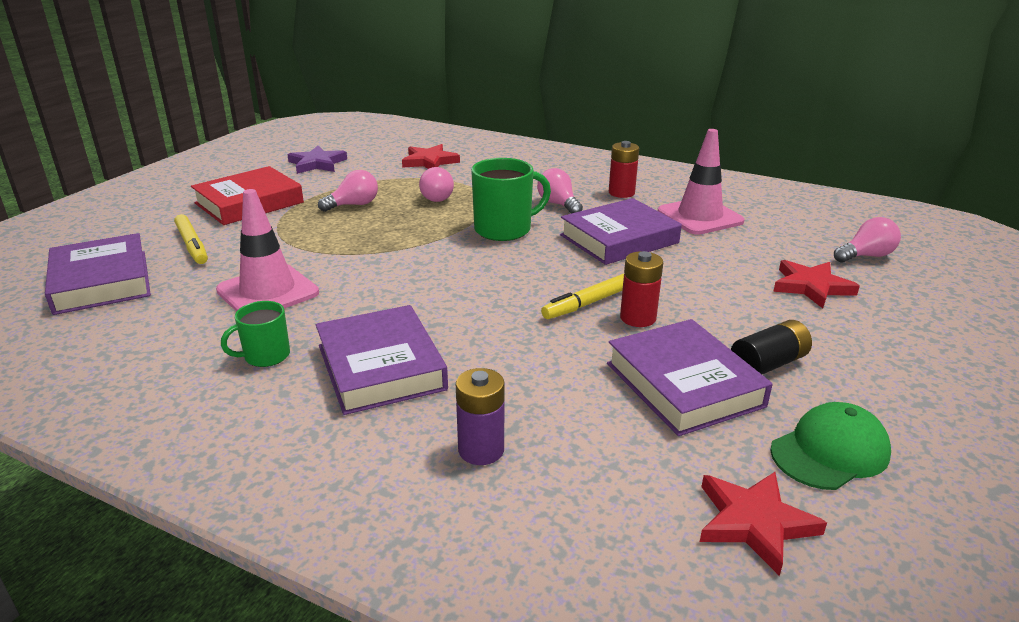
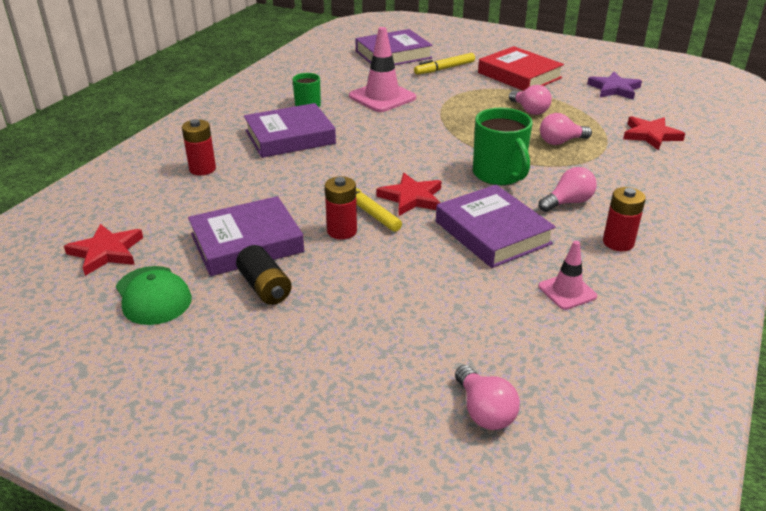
camera: 90 degrees right, 5 degrees up
(481, 450) = (202, 169): purple battery -> red battery
(700, 217) = (567, 291): pink traffic cone -> pink traffic cone, size x0.57
(811, 286) = (400, 343): red star -> red star (412, 198)

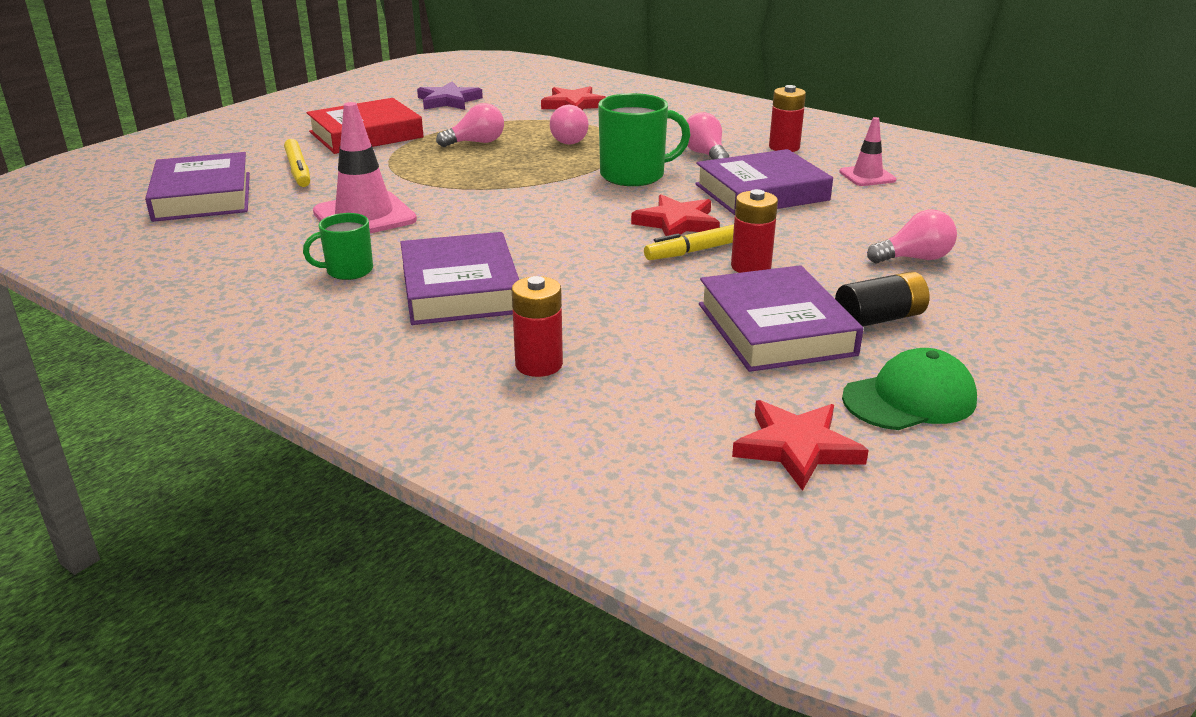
camera: 80 degrees left, 5 degrees down
(484, 411) = (1051, 227): pink light bulb -> pink light bulb (914, 258)

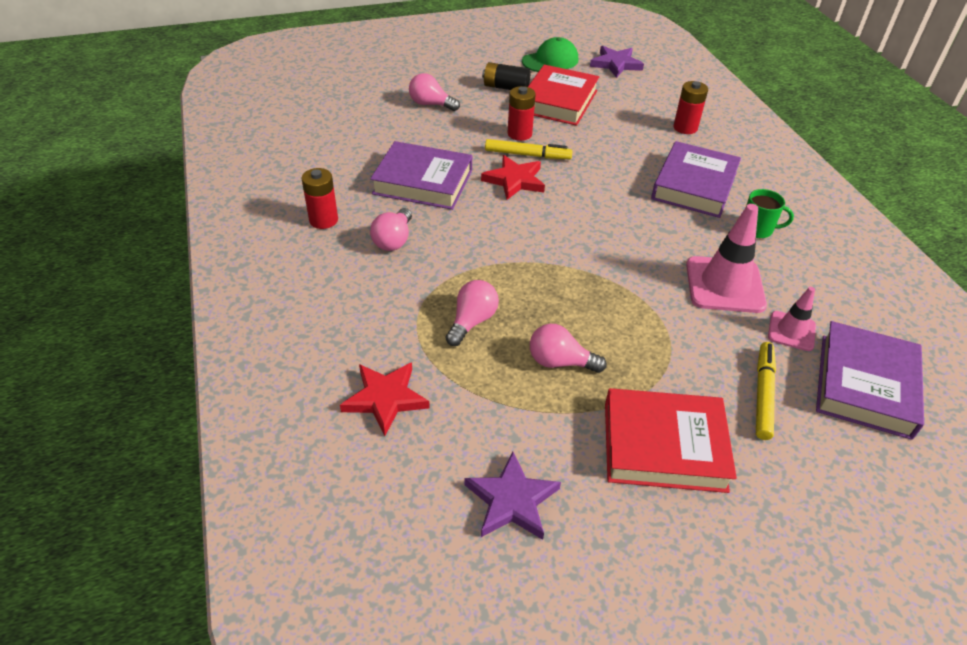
camera: 145 degrees left, 15 degrees up
(634, 175) = (480, 240): green mug -> none
(775, 329) = (559, 101): purple book -> red book
(797, 447) = (616, 64): red star -> purple star
(867, 176) = (332, 165): pink traffic cone -> pink traffic cone (791, 331)
(910, 399) = (550, 60): green cap -> green cap turned 135 degrees clockwise

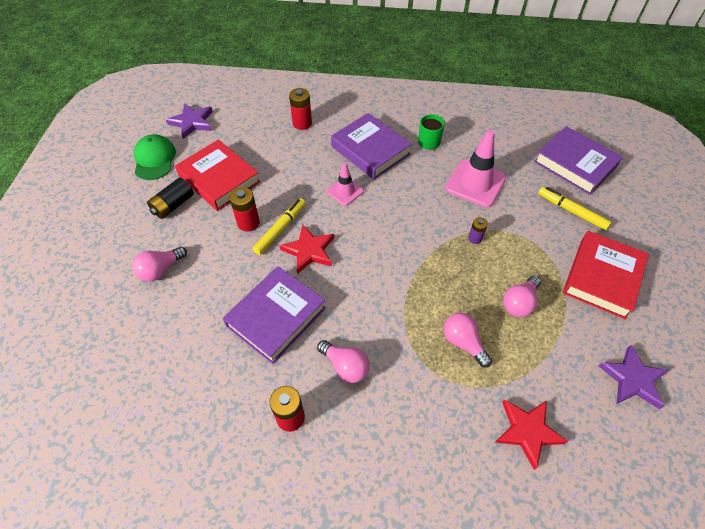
camera: 65 degrees left, 10 degrees up
(631, 302) = (475, 238): none -> purple battery
(791, 331) = (525, 173): pink traffic cone -> pink traffic cone (345, 191)

